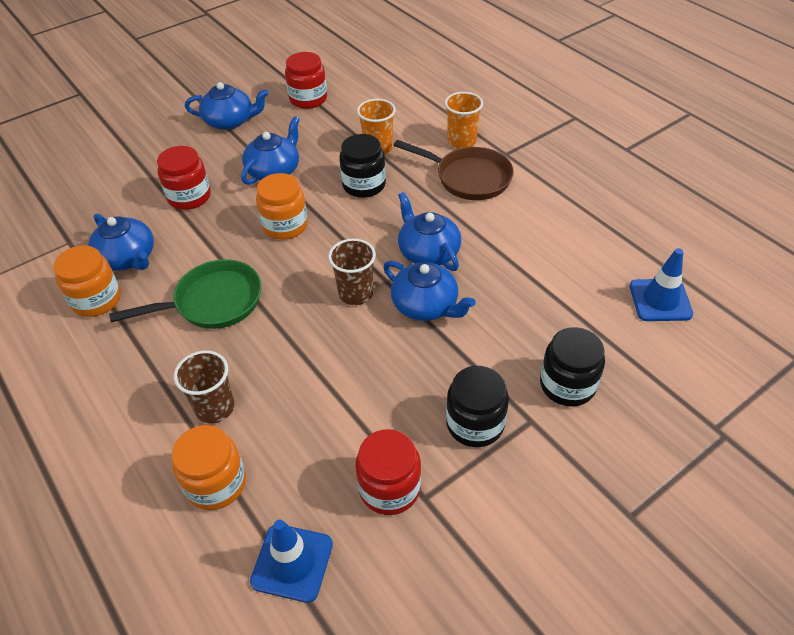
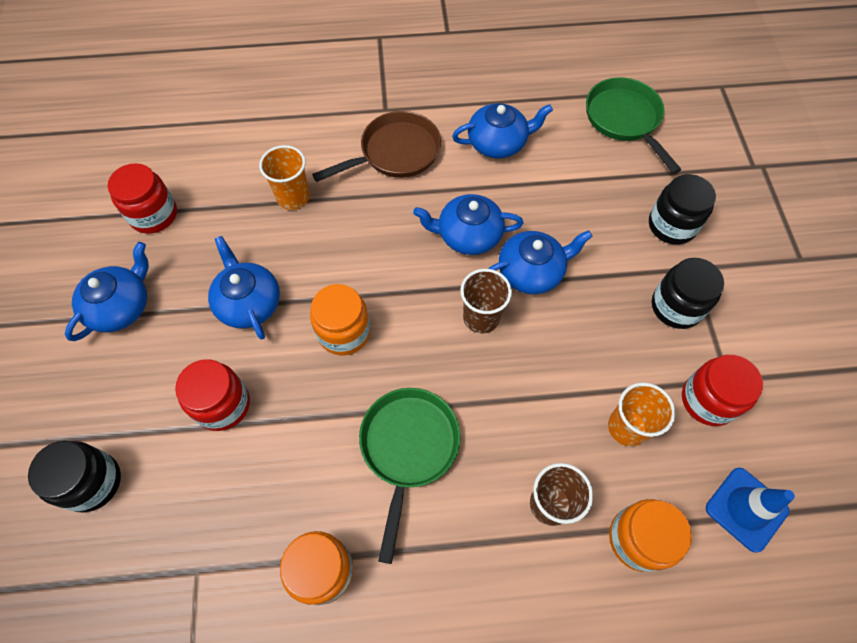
camera: 60 degrees left, 15 degrees up
(128, 258) = (277, 510): blue teapot -> blue teapot (498, 143)
(364, 185) = (338, 236): black jar -> black jar (92, 482)
(461, 141) = (340, 129): orange cup -> orange cup (627, 427)
(660, 300) = (624, 120): blue traffic cone -> green pan

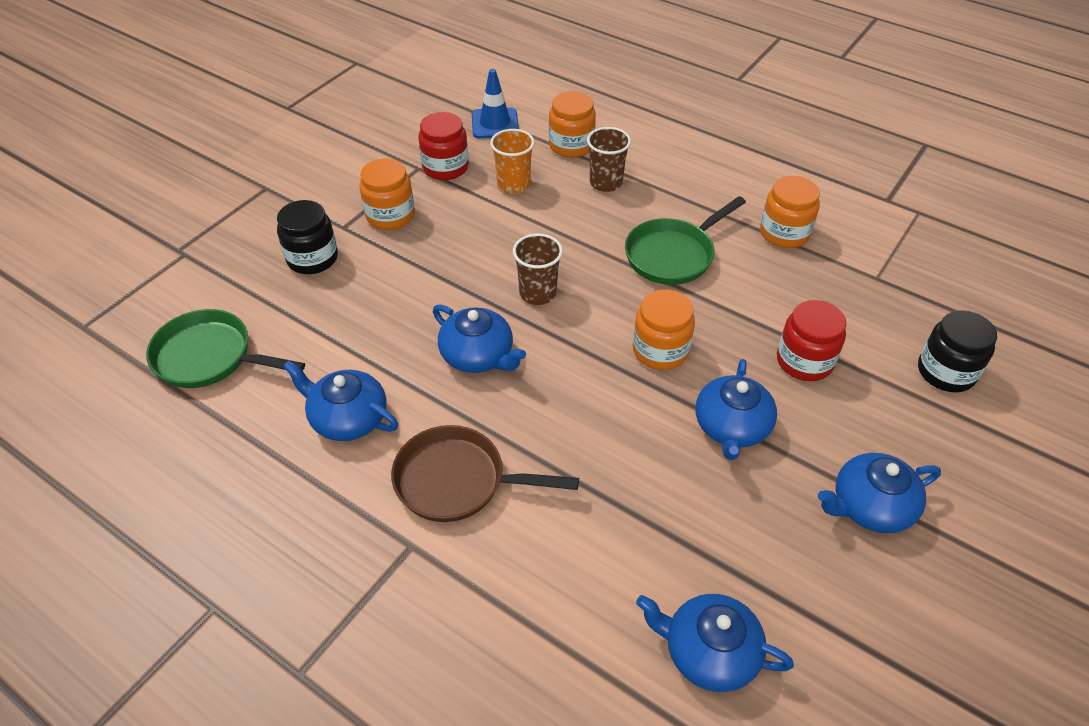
camera: 140 degrees left, 15 degrees down
(154, 215) = (787, 596): red jar -> none
(293, 197) = (610, 506): orange cup -> none
(531, 271) = (461, 297): blue teapot -> blue teapot (709, 652)
(624, 120) = (209, 357): green pan -> green pan turned 90 degrees clockwise
(676, 306) = (390, 215): black jar -> orange jar

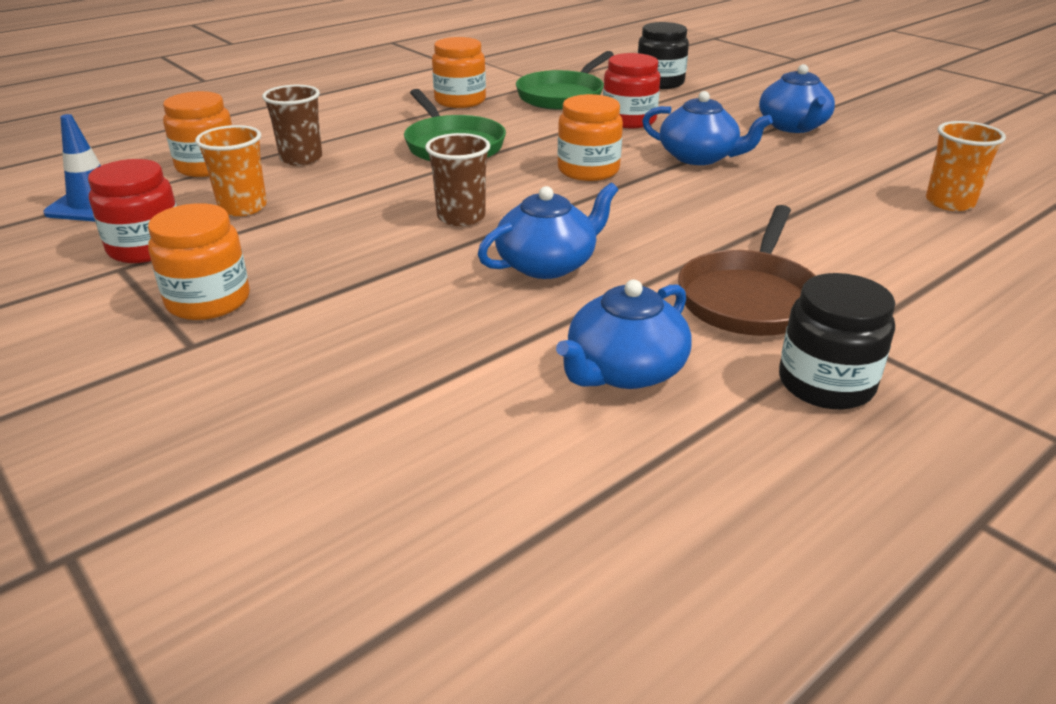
camera: 75 degrees left, 15 degrees down
(209, 357) = (421, 518): green pan -> green pan (563, 96)
(312, 258) = (243, 382): black jar -> black jar (826, 384)
(709, 652) = (949, 202): blue teapot -> orange cup

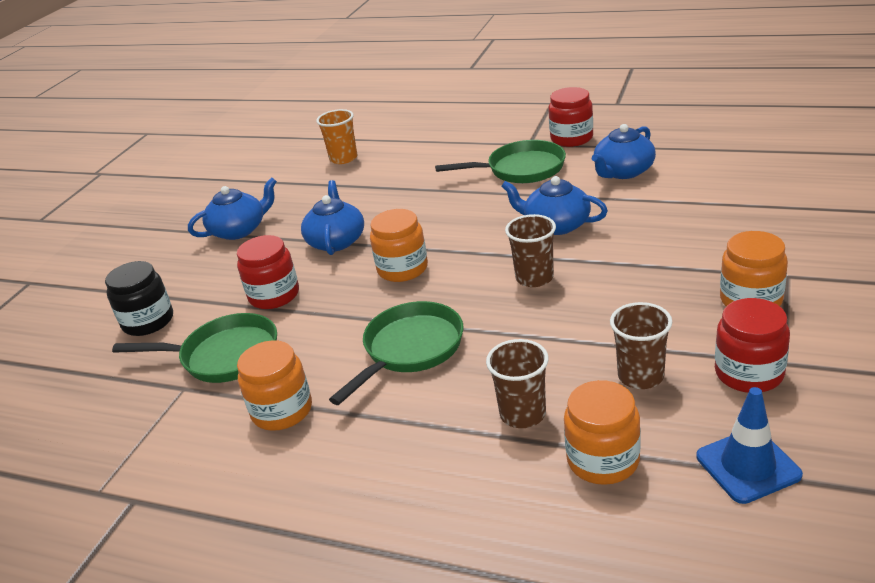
camera: 115 degrees left, 0 degrees up
(243, 207) = (640, 376): orange cup -> brown cup
(624, 371) = (623, 172): blue teapot -> blue teapot turned 120 degrees clockwise
(749, 298) = (521, 169): brown pan -> green pan
(826, 384) = (571, 138): black jar -> red jar

